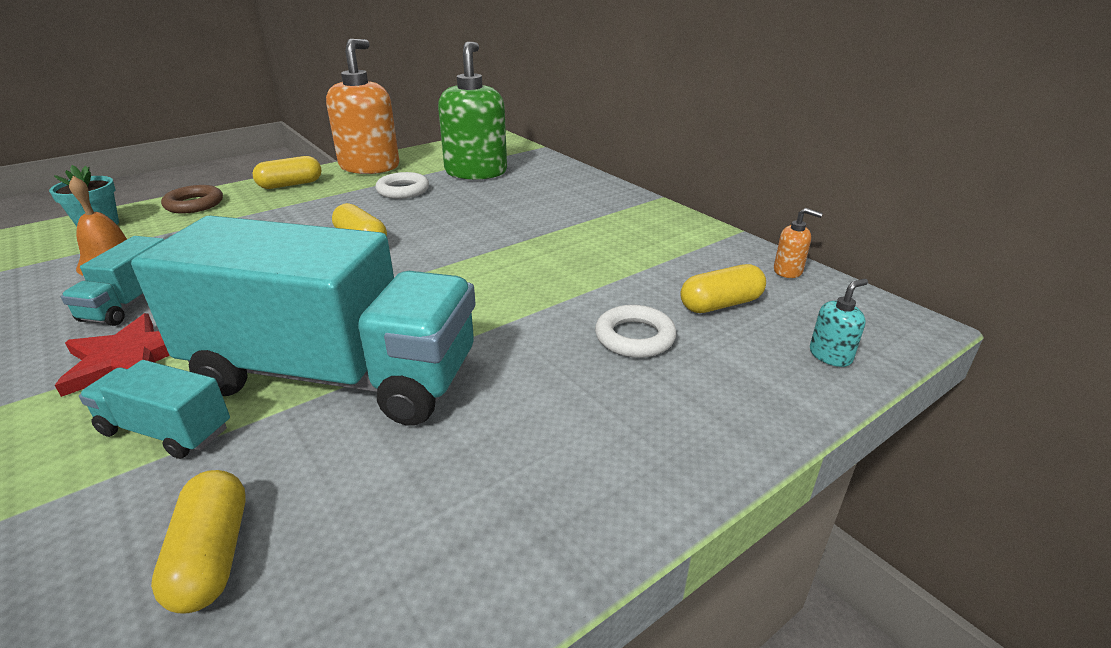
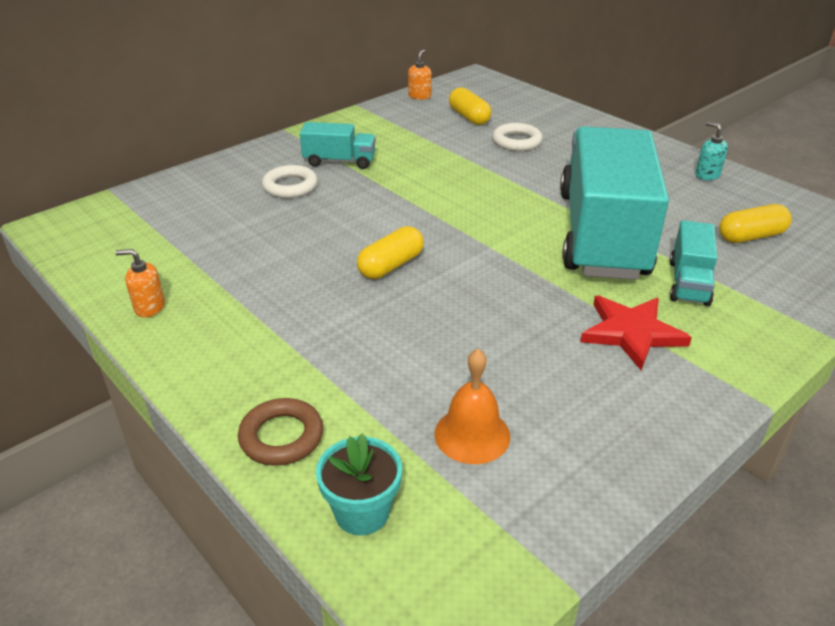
camera: 95 degrees left, 5 degrees up
(131, 302) = (551, 373): turquoise truck -> turquoise truck (339, 161)
(290, 184) = (211, 363): yellow capsule -> none
(370, 166) = (149, 307): orange soap dispenser -> orange soap dispenser, size x0.41
(403, 190) = (249, 264): white ring -> white ring (290, 186)
(476, 172) = (194, 224): green soap dispenser -> none
(830, 355) = (514, 95): turquoise soap dispenser -> turquoise soap dispenser (707, 175)

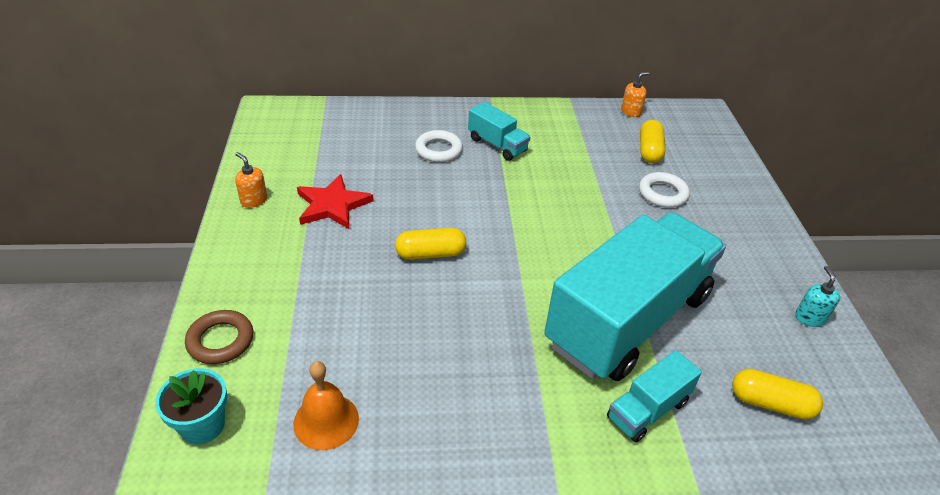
camera: 35 degrees right, 5 degrees up
(631, 333) = (538, 422): red star -> red star (332, 205)

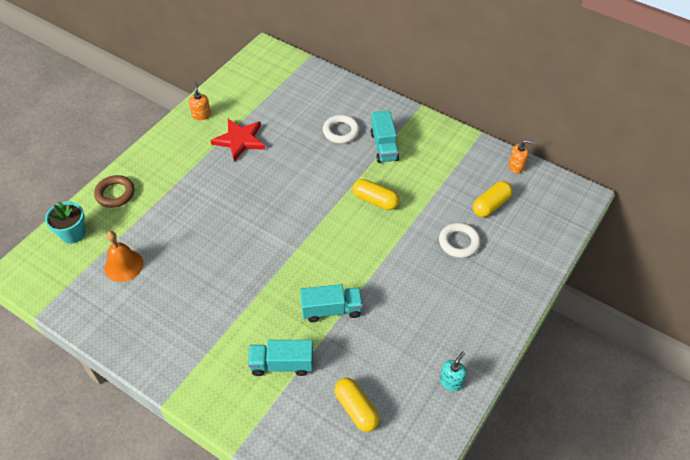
camera: 40 degrees right, 10 degrees up
(430, 254) = (262, 202): yellow capsule -> yellow capsule (375, 200)
(628, 320) = (331, 310): turquoise truck -> turquoise truck, size x0.43

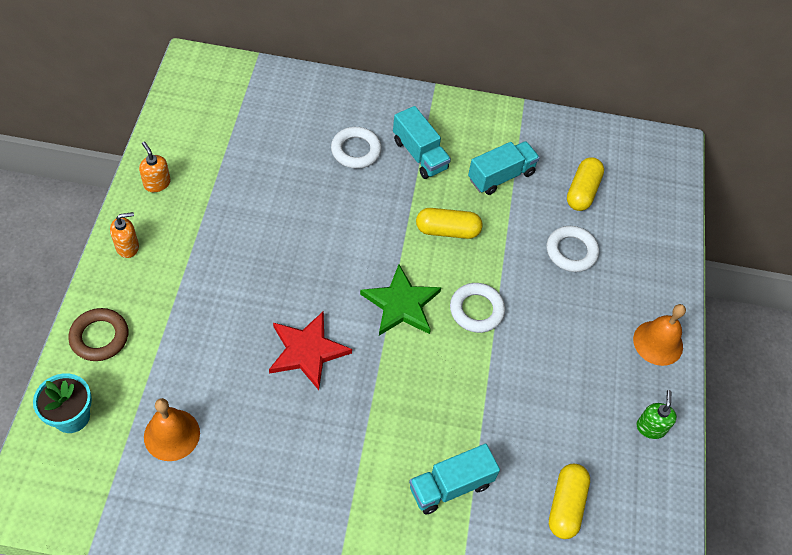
camera: 30 degrees left, 5 degrees up
(240, 140) = (231, 203): red star -> red star (307, 351)
(315, 237) = (401, 304): none -> green star
(331, 310) = (471, 393): turquoise truck -> turquoise truck (501, 176)
(356, 409) = (566, 505): yellow capsule -> yellow capsule turned 75 degrees clockwise
(366, 258) = (476, 310): none -> white ring
(451, 381) = (650, 427): turquoise soap dispenser -> green soap dispenser
(491, 326) = (658, 343): none -> orange bell
(516, 166) = (585, 132): orange soap dispenser -> orange soap dispenser (127, 247)

